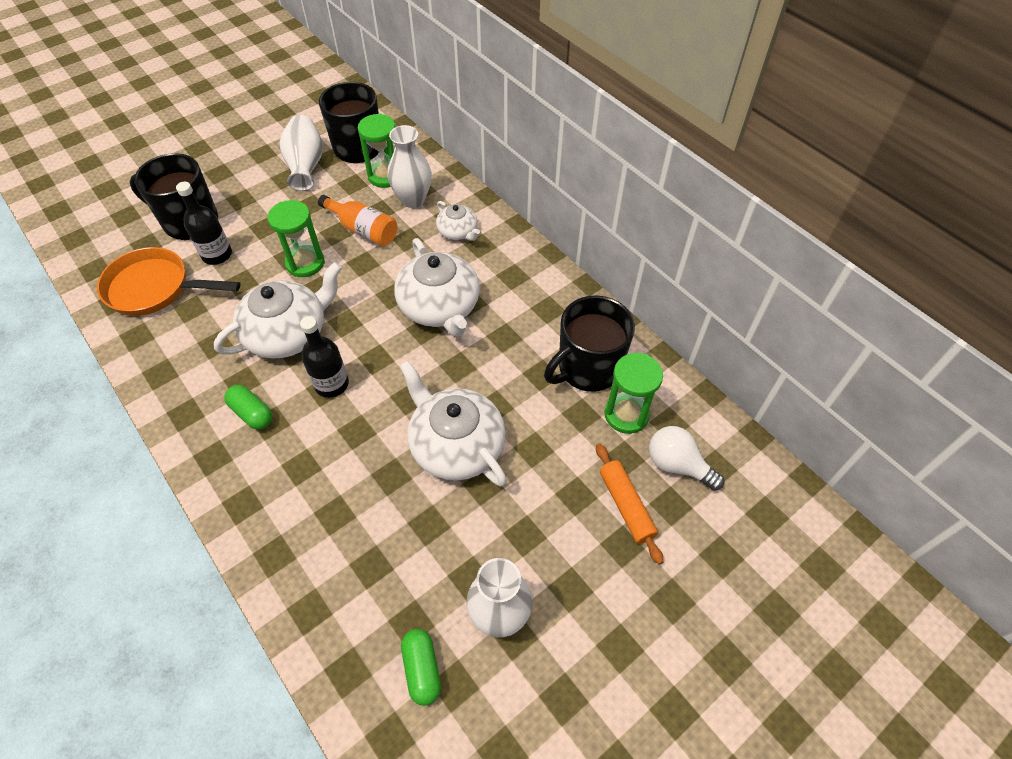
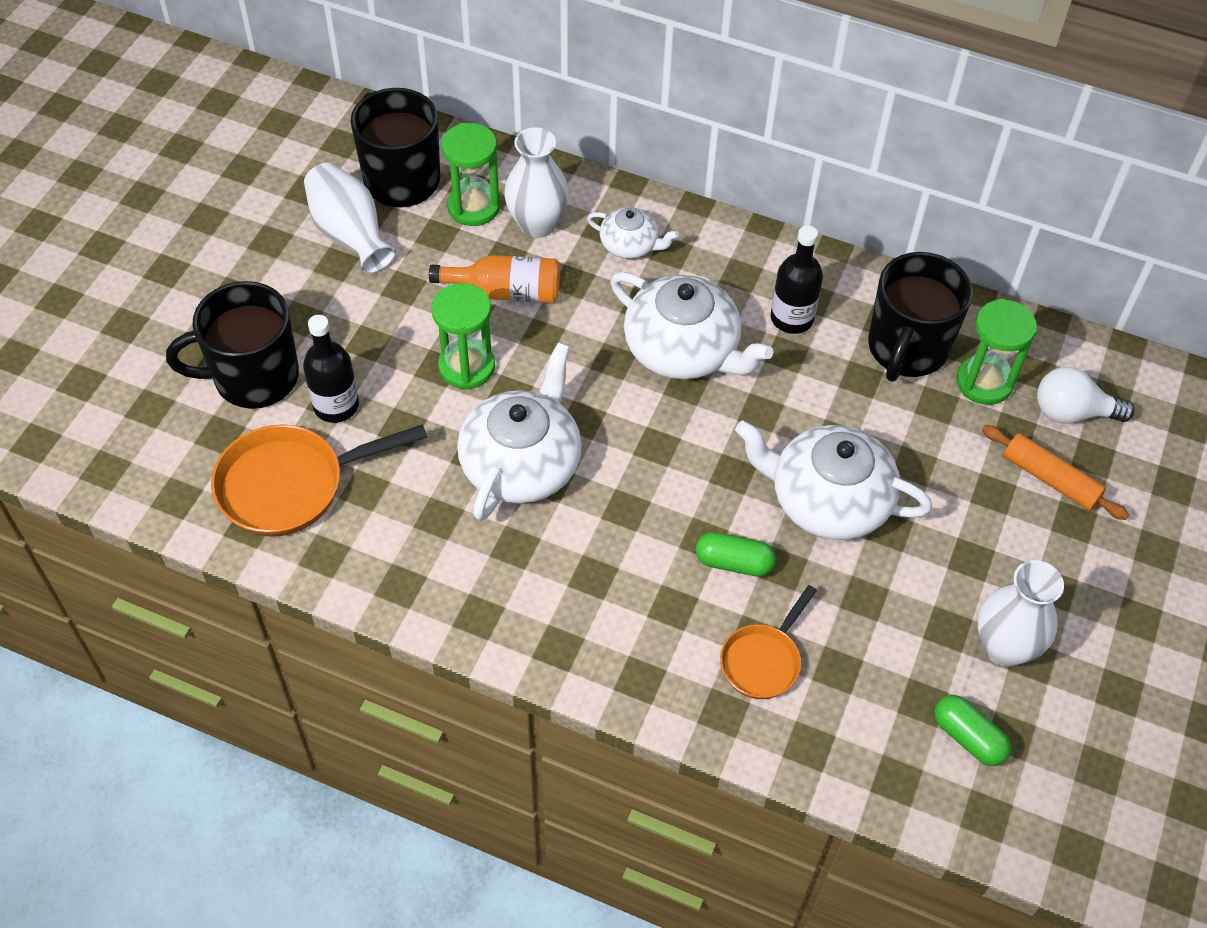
camera: 30 degrees left, 0 degrees up
(252, 413) = (561, 576): green capsule -> green capsule (734, 562)
(327, 533) = (763, 660): none -> orange pan
(331, 384) = (629, 499): black bottle -> black bottle (792, 318)

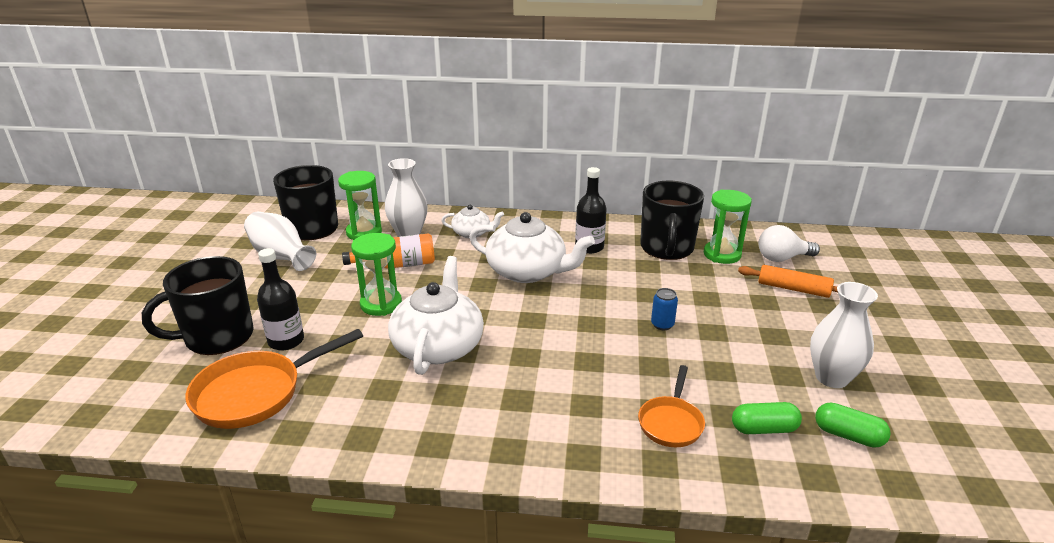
camera: 15 degrees left, 25 degrees down
(734, 562) = (617, 370): green capsule -> green capsule (764, 429)
(827, 500) = (662, 325): white teapot -> blue can

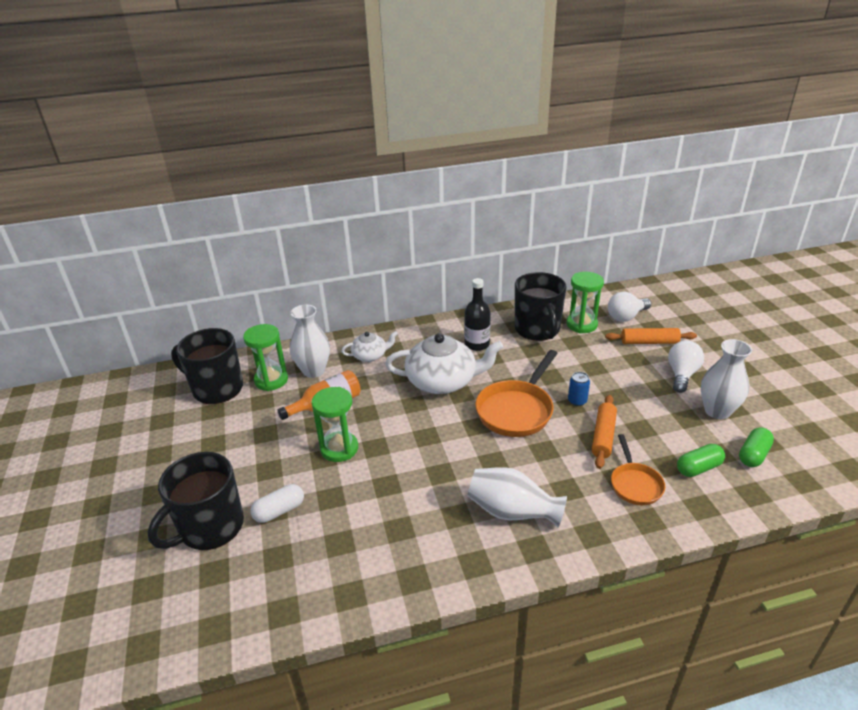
camera: 20 degrees left, 5 degrees up
(256, 393) = (290, 570): orange pan -> orange pan (517, 410)
(281, 256) = (209, 426): white vase -> white vase (512, 512)
(286, 341) = (279, 511): black bottle -> white capsule
(438, 346) = (417, 474): white teapot -> none
(668, 366) = (603, 436): none -> orange rolling pin
(811, 330) = (682, 375): none -> white light bulb
(848, 435) = (753, 455): green capsule -> green capsule turned 60 degrees counterclockwise

